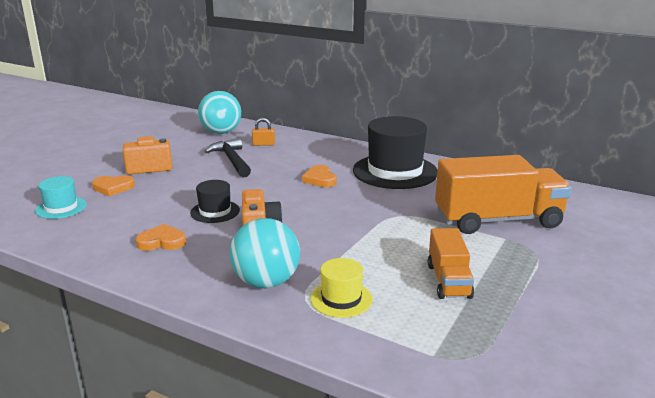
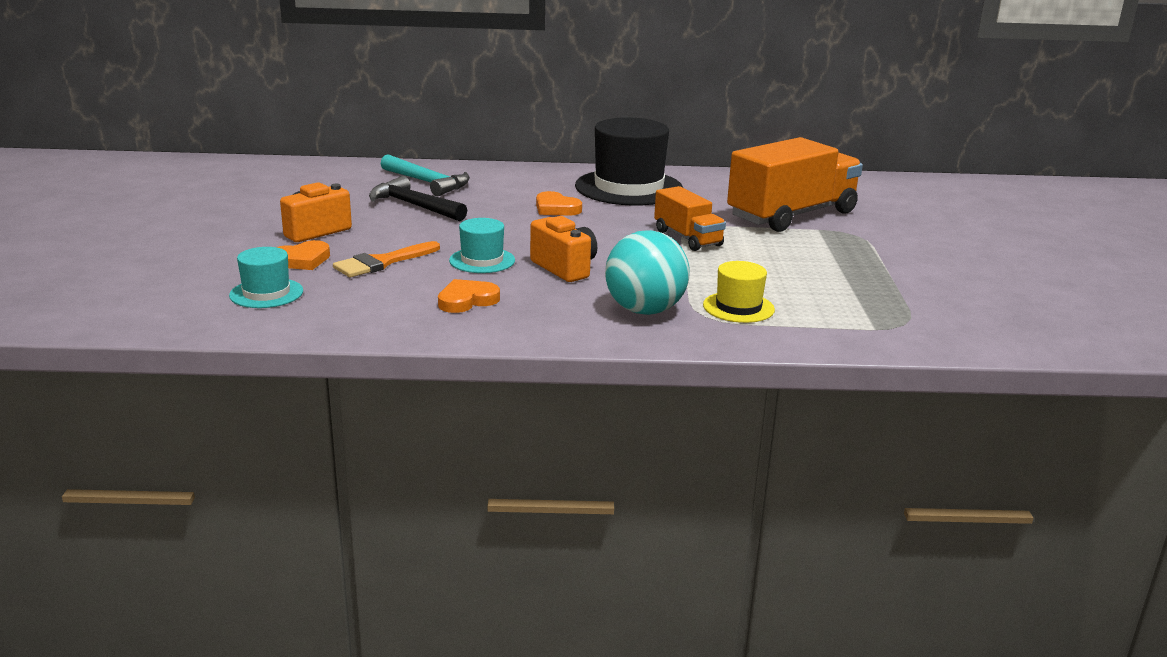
camera: 30 degrees left, 0 degrees up
(154, 199) = (382, 262): none -> orange brush
(215, 211) = (482, 260): black hat -> turquoise hat
(221, 132) = (346, 177): turquoise ball -> none
(263, 144) = (427, 182): orange padlock -> turquoise hammer
(448, 281) = (814, 272): orange truck -> orange truck (687, 238)

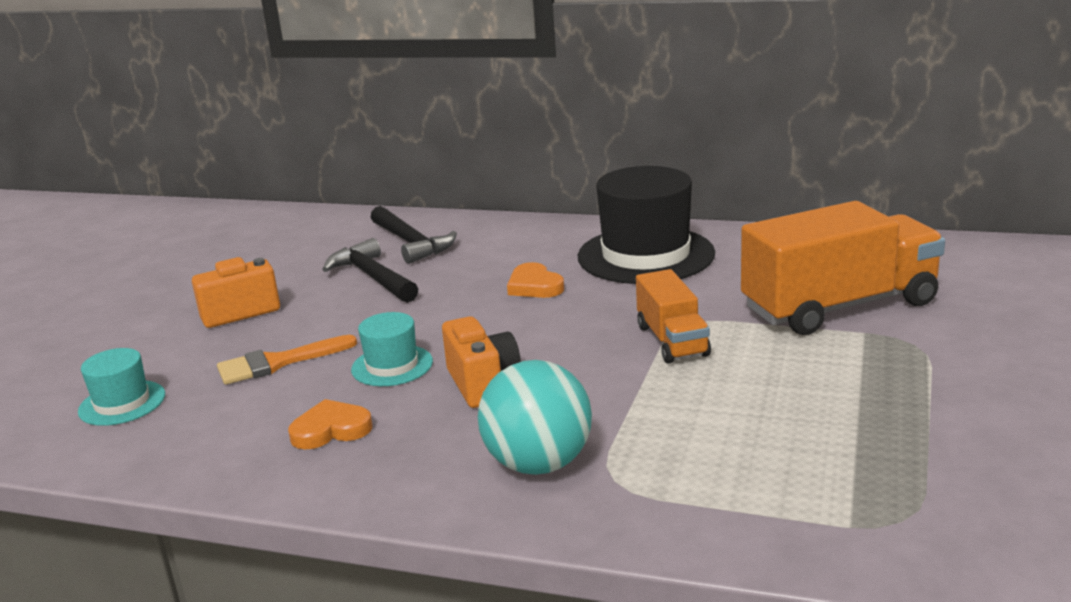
camera: 20 degrees right, 0 degrees up
(301, 260) = (195, 355): orange heart -> none
(427, 182) = (411, 243): turquoise hammer -> black hammer
(738, 307) = (669, 468): yellow hat -> none

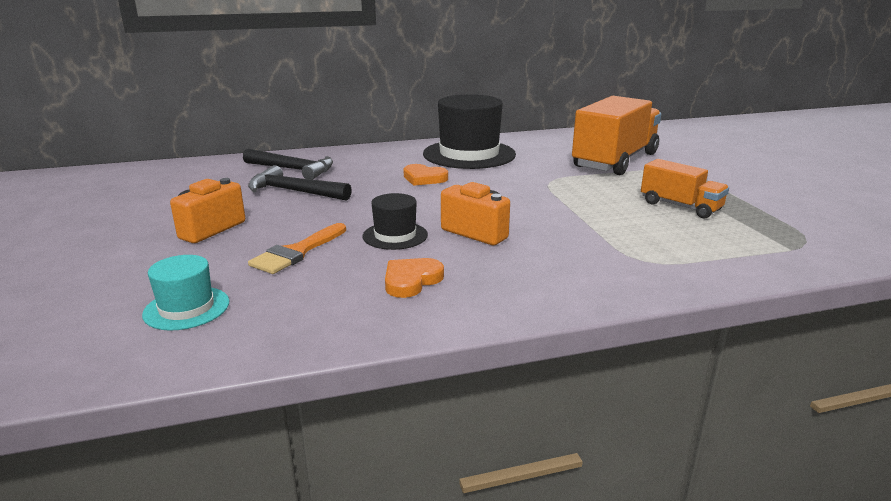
camera: 35 degrees left, 0 degrees up
(392, 365) = (395, 235): turquoise hat -> black hat
(538, 464) = (587, 264): turquoise ball -> none
(672, 341) = (556, 190): orange truck -> orange truck (680, 206)

